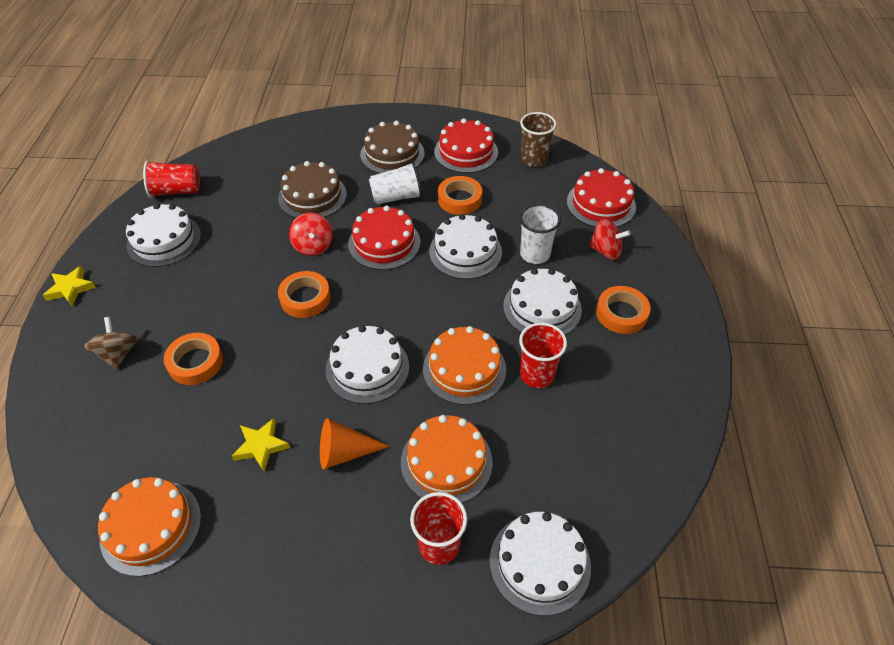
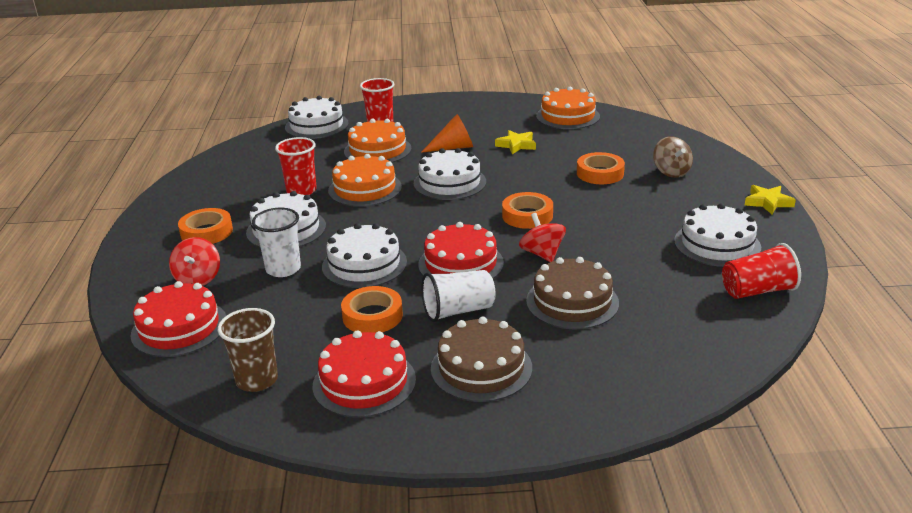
camera: 175 degrees right, 20 degrees down
(605, 251) = (198, 279): red spinning top -> red spinning top turned 105 degrees counterclockwise

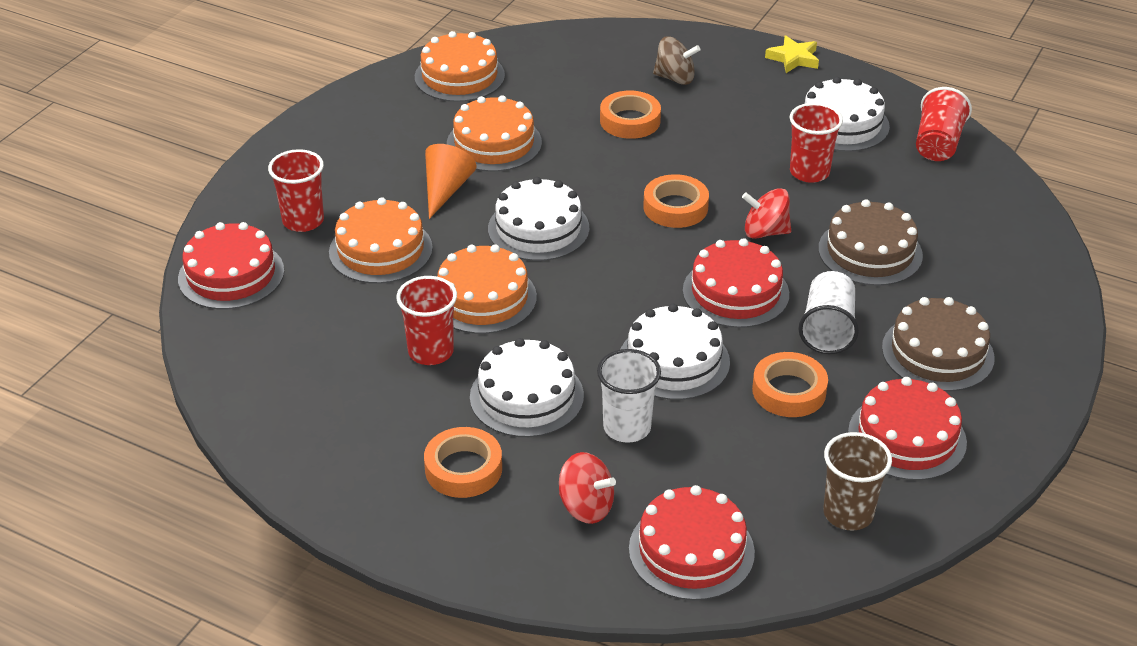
camera: 60 degrees left, 10 degrees up
(316, 125) = (231, 275): white cake -> red cake
(516, 145) = (494, 143): yellow star -> orange cake
(636, 249) = (809, 172): none -> red cup

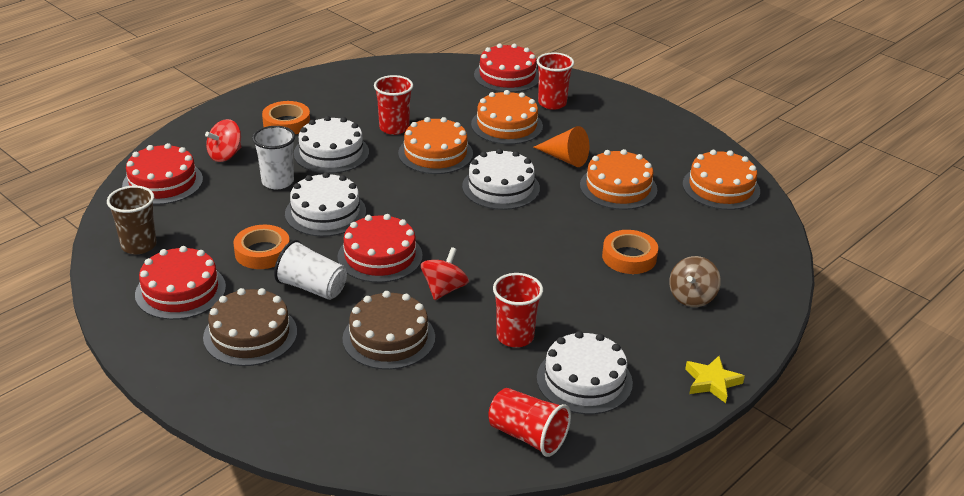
camera: 105 degrees right, 5 degrees down
(675, 207) = (497, 253): orange tape -> none

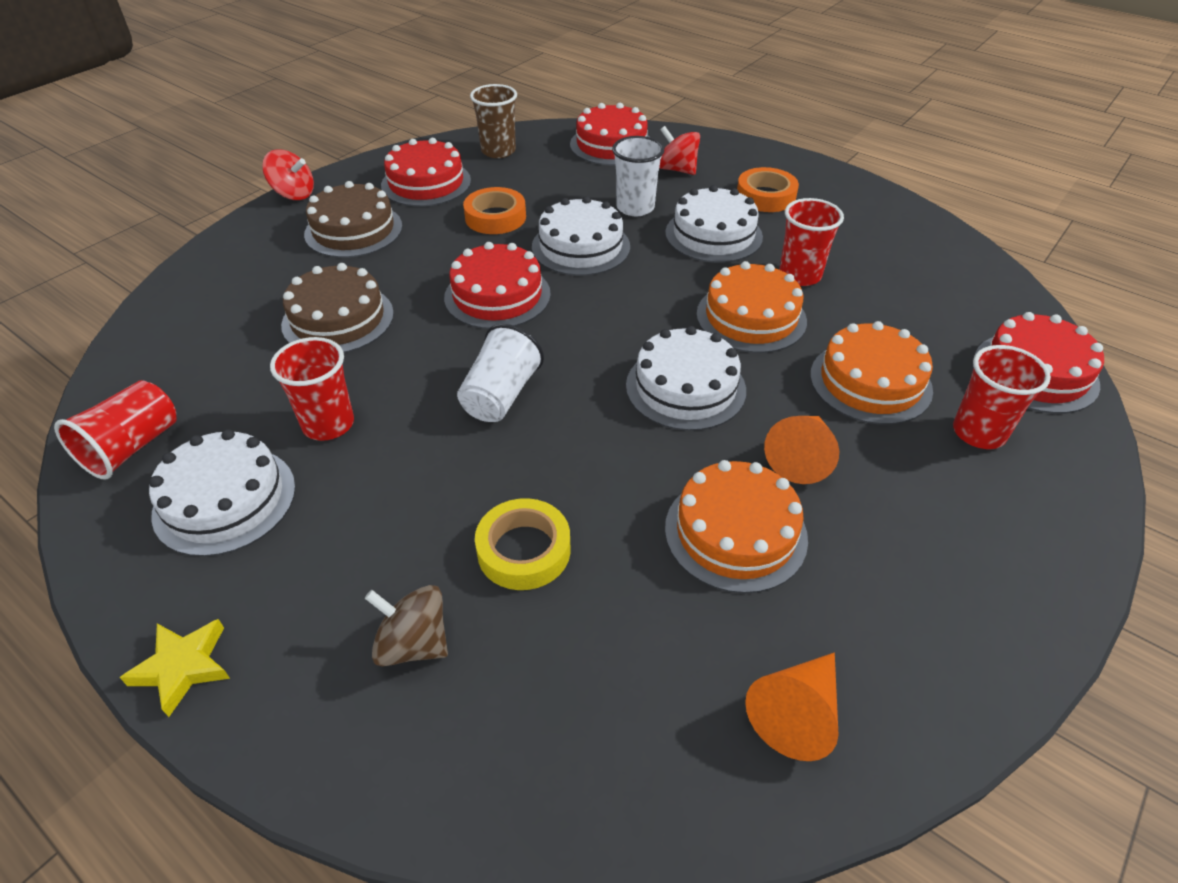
camera: 85 degrees right, 10 degrees up
(312, 287) = (432, 256): white cup -> white cup (501, 395)
(444, 289) = (431, 353): red spinning top -> red spinning top (294, 194)
(629, 257) = (524, 550): orange tape -> yellow tape
(721, 187) = (797, 713): orange cake -> orange cone

